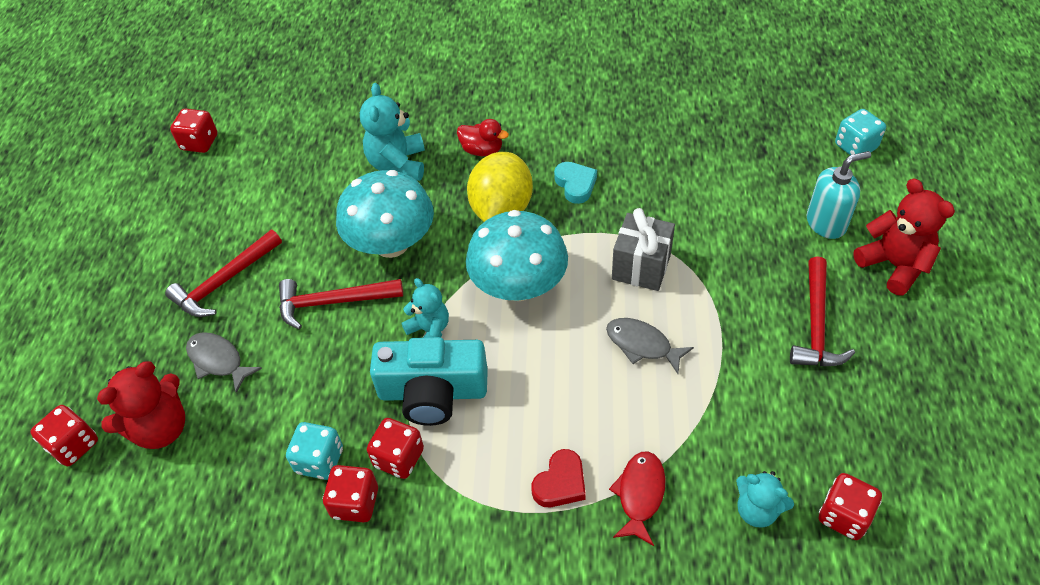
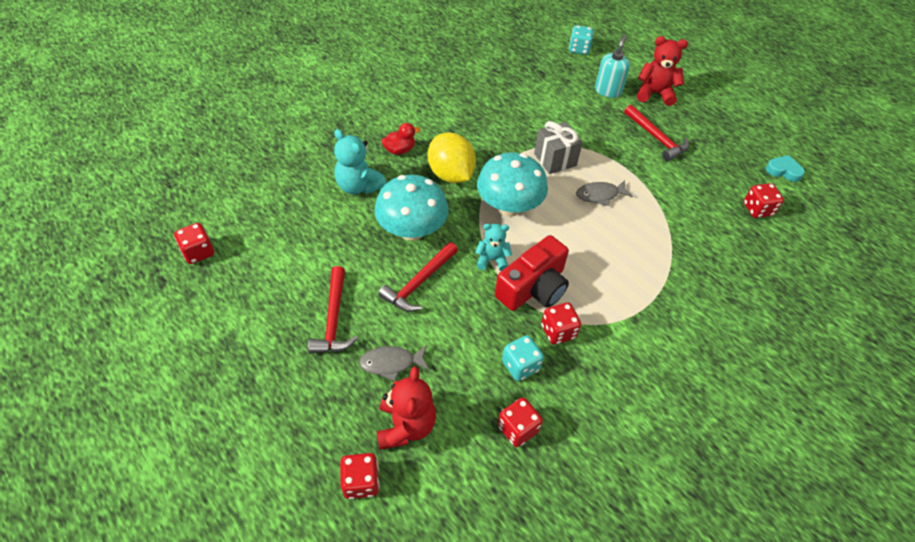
camera: 50 degrees left, 0 degrees up
(355, 503) = (565, 370): red dice -> red dice (517, 429)
(433, 392) = (533, 288): turquoise camera -> red camera
(560, 483) = (643, 282): red heart -> none
(575, 184) = (473, 139): turquoise heart -> turquoise heart (783, 171)
(640, 494) = (679, 261): red fish -> none
(757, 510) = (727, 231): turquoise teddy bear -> none

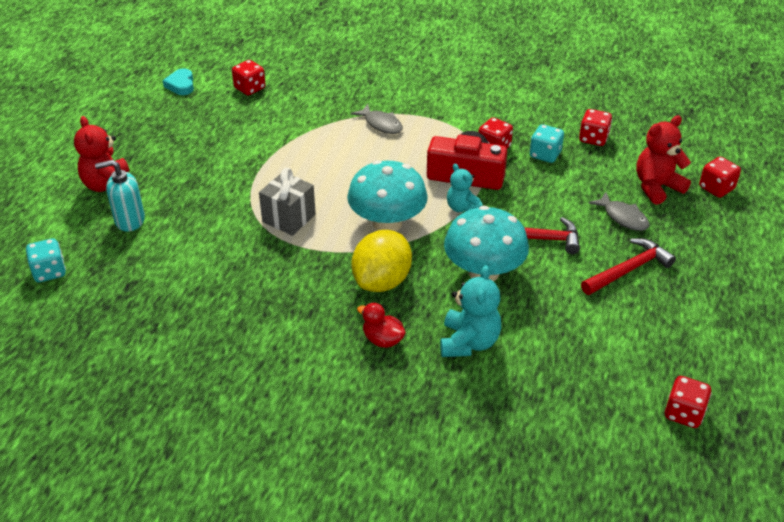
camera: 120 degrees left, 10 degrees down
(600, 195) = (315, 174): grey fish -> grey fish (381, 124)
(656, 138) = (193, 164): red hammer -> none

